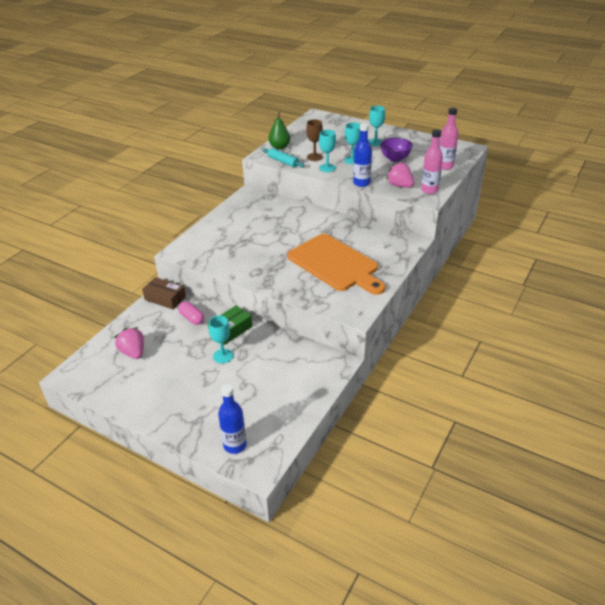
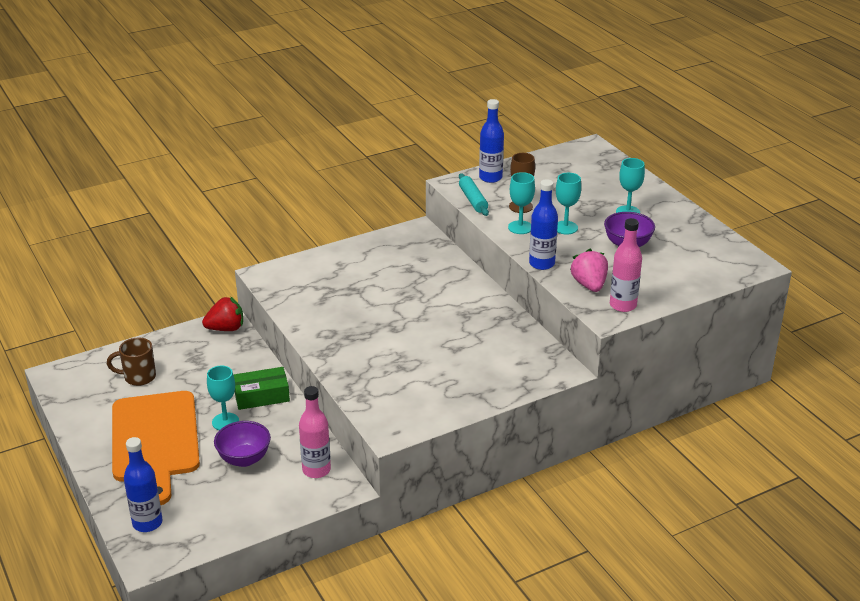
camera: 30 degrees right, 5 degrees down
(133, 352) = (138, 377): pink strawberry -> brown mug
(165, 298) = (226, 328): brown box -> red strawberry
(192, 318) = (233, 364): pink capsule -> none
(259, 374) = (244, 459): none -> purple bowl
(279, 147) = (490, 178): green pear -> blue bottle
(335, 264) = (430, 361): orange cutting board -> orange cutting board (155, 441)
(445, 166) = (686, 279): pink bottle -> pink bottle (316, 470)

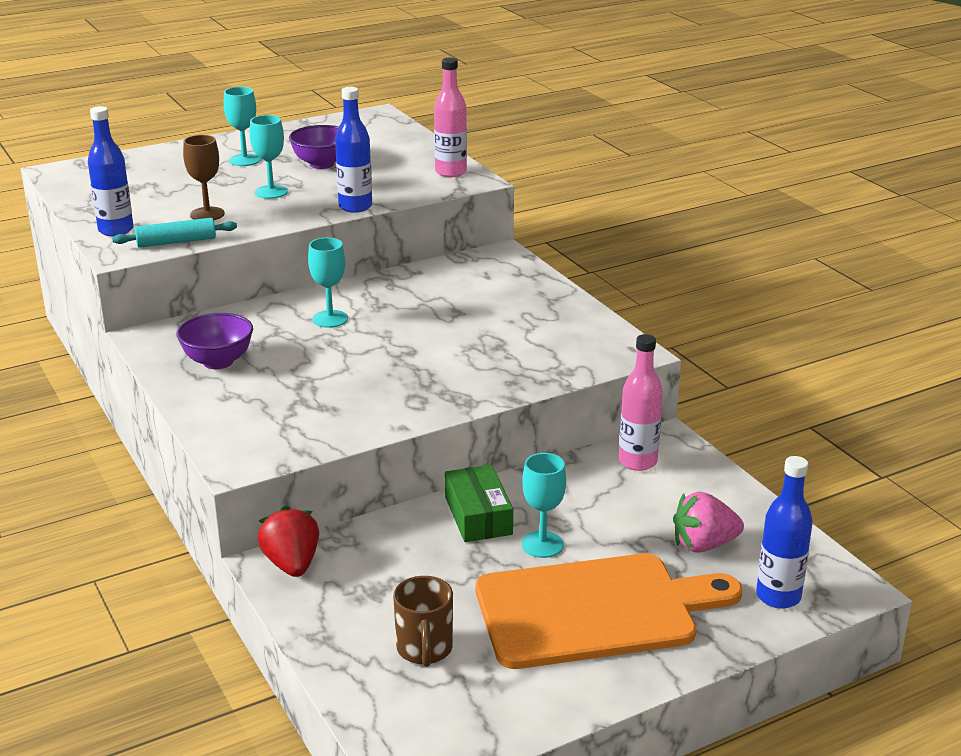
camera: 90 degrees left, 5 degrees down
(244, 459) = (624, 521): purple bowl -> purple bowl (218, 362)
(520, 227) = (262, 216): turquoise goblet -> turquoise goblet (330, 319)
(589, 285) = (407, 185): pink strawberry -> pink strawberry (704, 545)

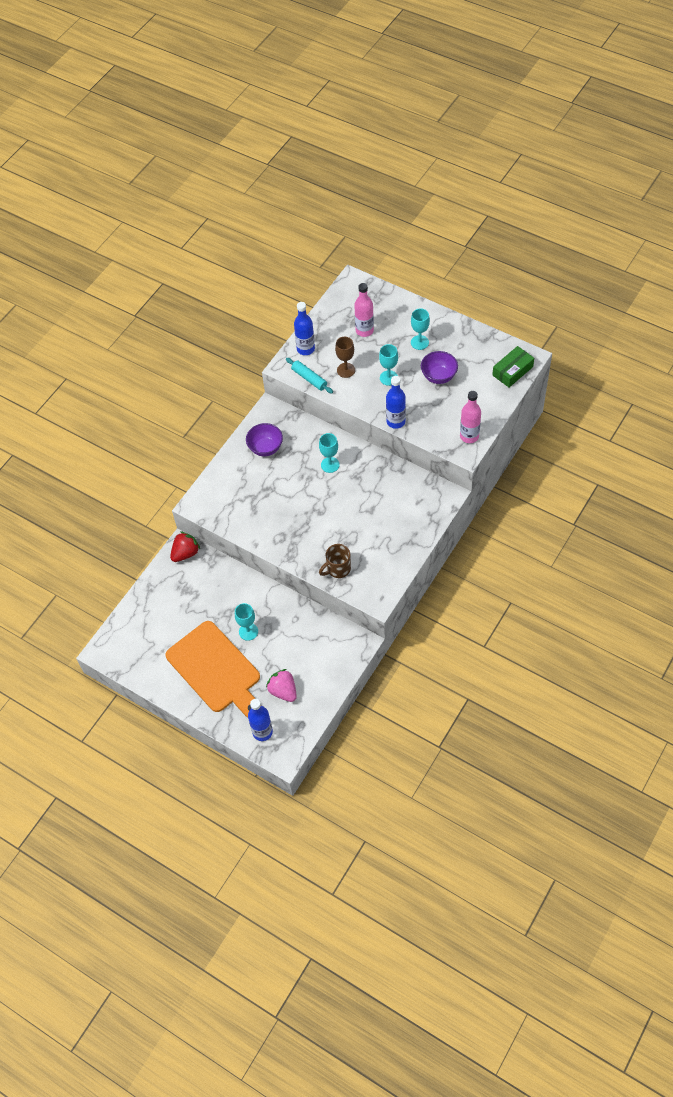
camera: 65 degrees right, 30 degrees up
(424, 650) = (161, 625): brown mug -> brown mug (338, 569)
(478, 515) = (255, 598): green box -> green box (512, 371)
(637, 461) = (333, 639): pink bottle -> pink bottle (364, 330)

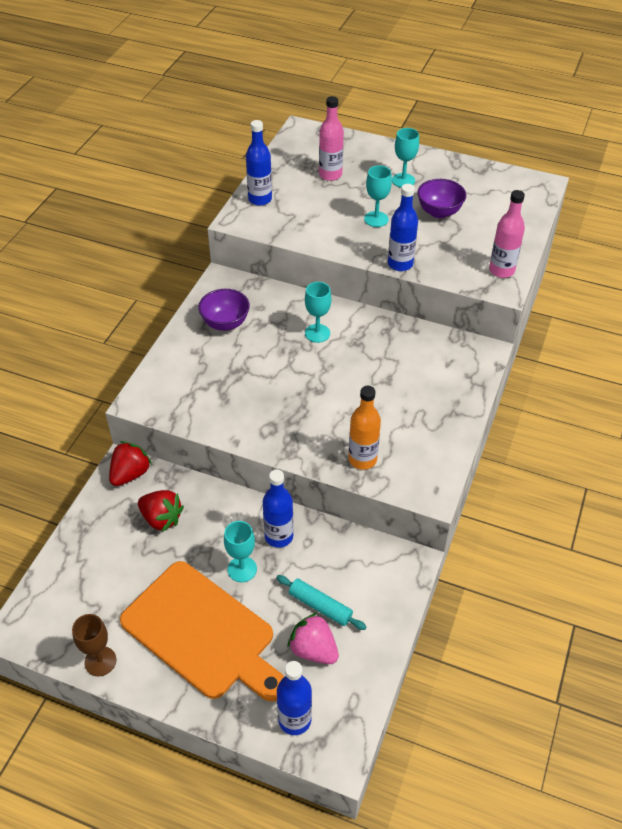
camera: 15 degrees left, 10 degrees down
(201, 589) = (161, 518): none -> red strawberry
(277, 612) = (279, 536): none -> blue bottle
(309, 378) = (272, 229): turquoise rolling pin -> turquoise rolling pin (320, 606)
(338, 569) = (362, 459): brown mug -> orange bottle
(346, 370) = (318, 216): brown goblet -> brown goblet (100, 661)
(512, 371) = (529, 198): green box -> none

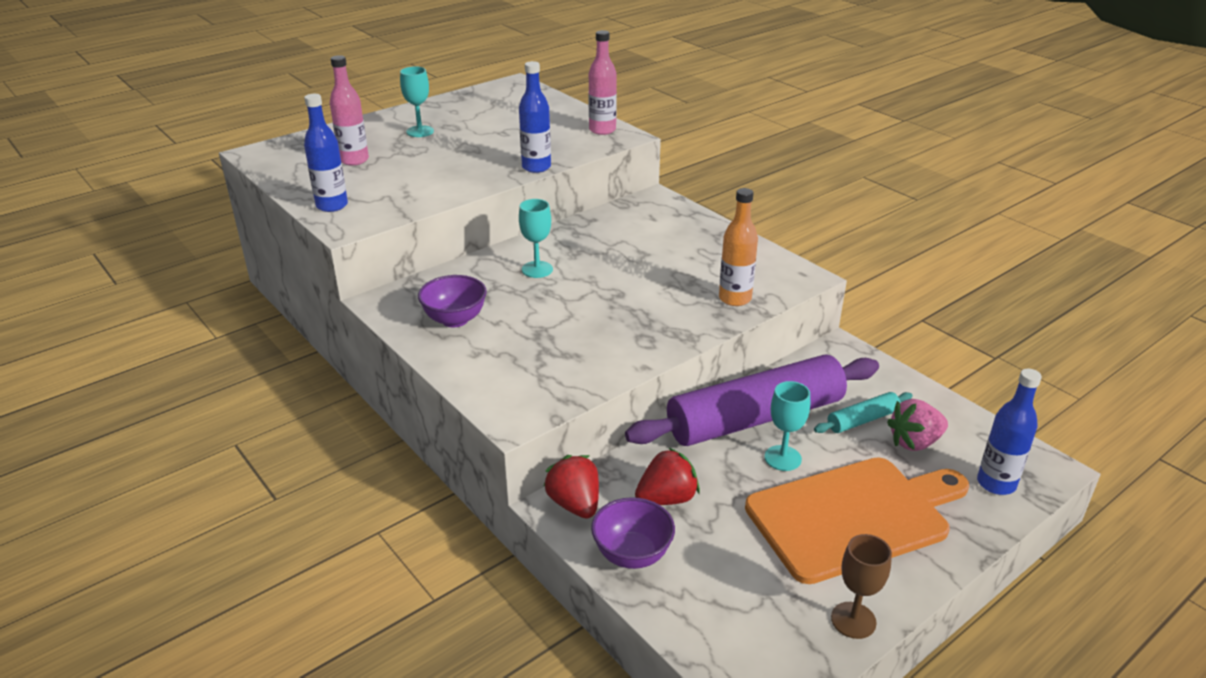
camera: 60 degrees left, 15 degrees down
(279, 536) = (755, 418): blue bottle -> purple rolling pin
(376, 219) = (456, 159): turquoise goblet -> none
(439, 212) = (489, 130): purple bowl -> purple bowl (632, 554)

